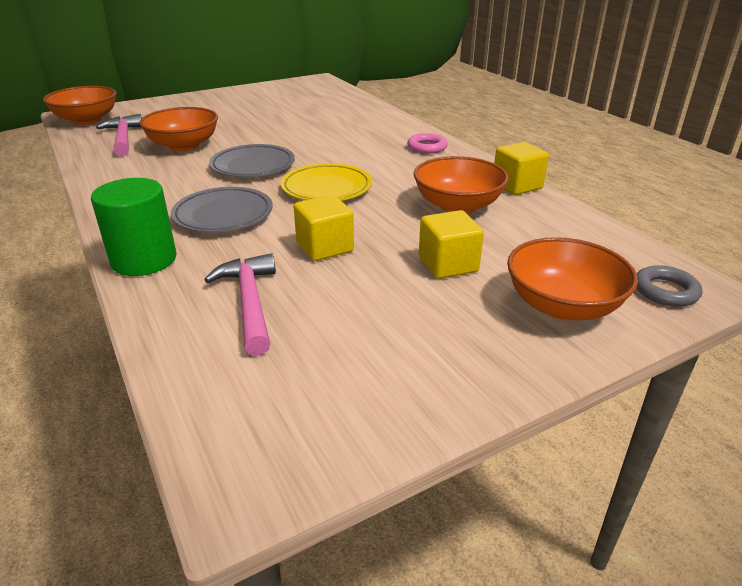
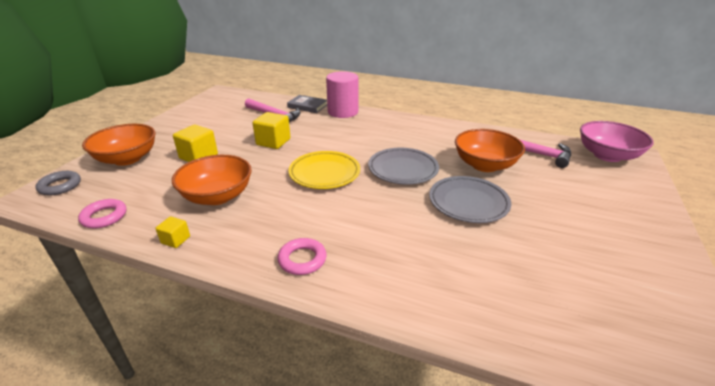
camera: 140 degrees right, 0 degrees up
(87, 120) = (607, 155): orange bowl -> pink bowl
(144, 260) = (343, 112): green cylinder -> pink cylinder
(161, 301) = (307, 106): none -> grey book
(223, 215) = (350, 136): grey plate -> grey plate (468, 203)
(517, 185) = (175, 240): yellow cube -> yellow cube, size x0.56
(589, 227) = (104, 217): none -> pink ring

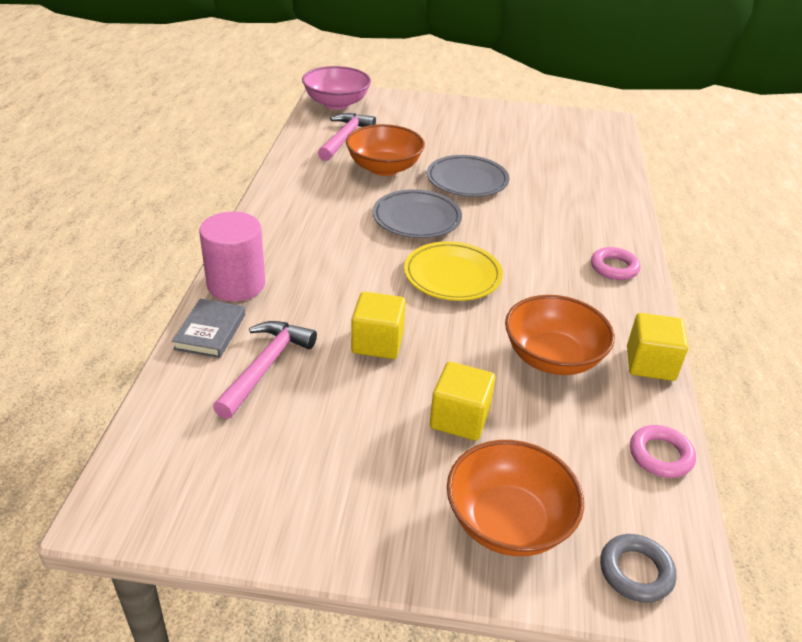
camera: 105 degrees left, 5 degrees up
(175, 240) = (650, 364): yellow cube -> yellow cube, size x1.79

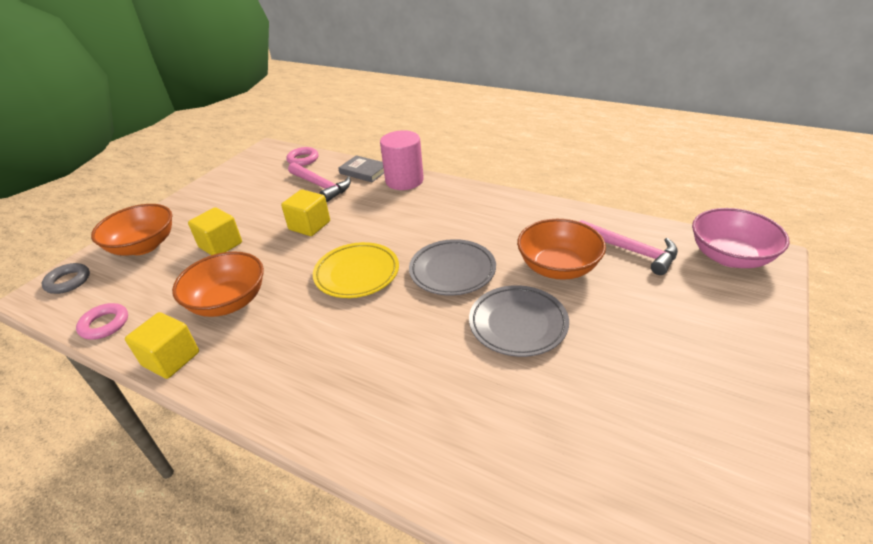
camera: 115 degrees right, 0 degrees up
(614, 267) = (299, 393): pink ring -> pink ring (303, 159)

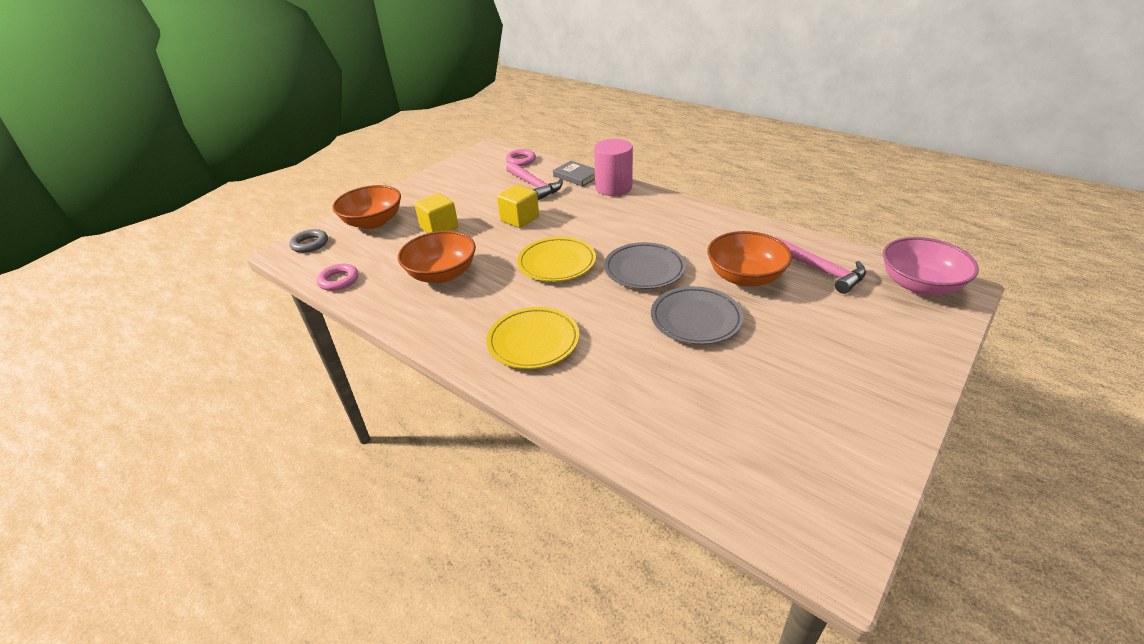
camera: 10 degrees right, 0 degrees up
(171, 359) = (391, 312): yellow cube -> none
(343, 376) = (533, 341): none -> yellow plate

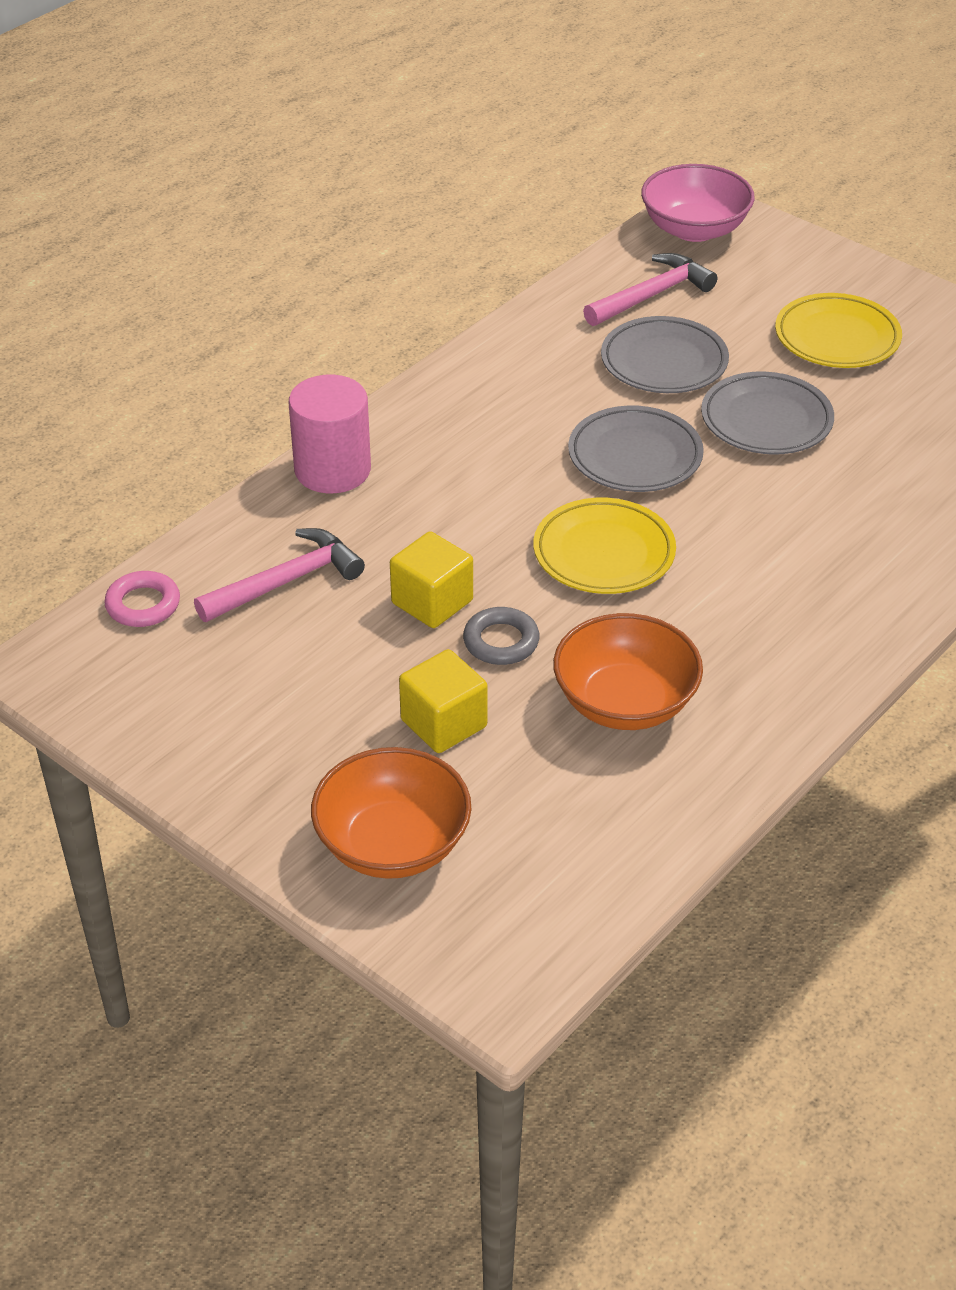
camera: 90 degrees left, 5 degrees up
(310, 244) = (475, 948): grey ring -> grey ring (501, 641)
(339, 280) = (633, 860): pink ring -> none
(533, 341) = (820, 581): yellow plate -> yellow plate (837, 338)
(576, 176) = (260, 518): grey book -> none
(745, 277) = (664, 362): orange bowl -> grey plate

